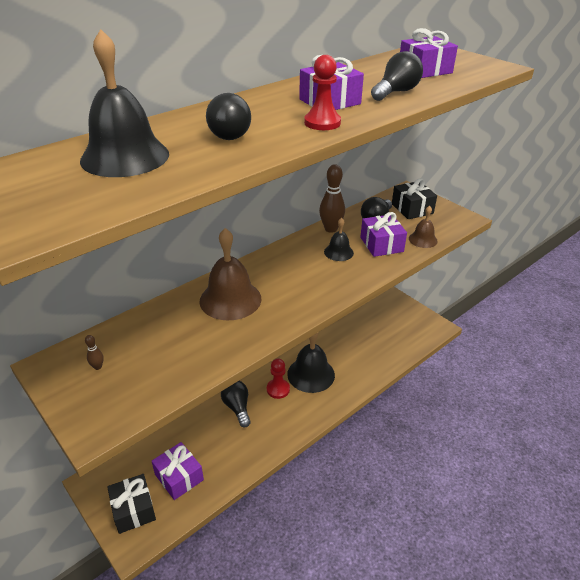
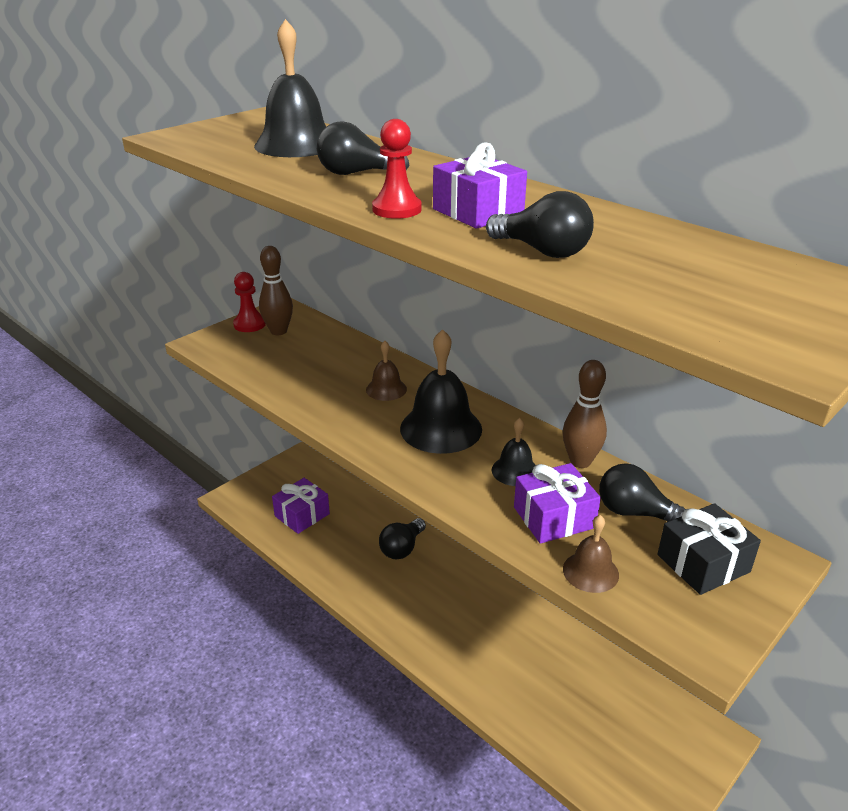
camera: 85 degrees right, 5 degrees down
(98, 367) = (278, 331): brown bowling pin -> brown bowling pin, size x2.23
(133, 509) = (266, 491): black gift -> none
(230, 299) = (386, 389): brown bell -> brown bell, size x0.54
(237, 407) = (402, 548): black light bulb -> black light bulb turned 150 degrees clockwise
(278, 389) = (439, 585): red pawn -> red pawn (249, 324)
(311, 374) = (474, 619): black bell -> black bell (441, 428)
(425, 70) = (687, 277): purple gift -> none

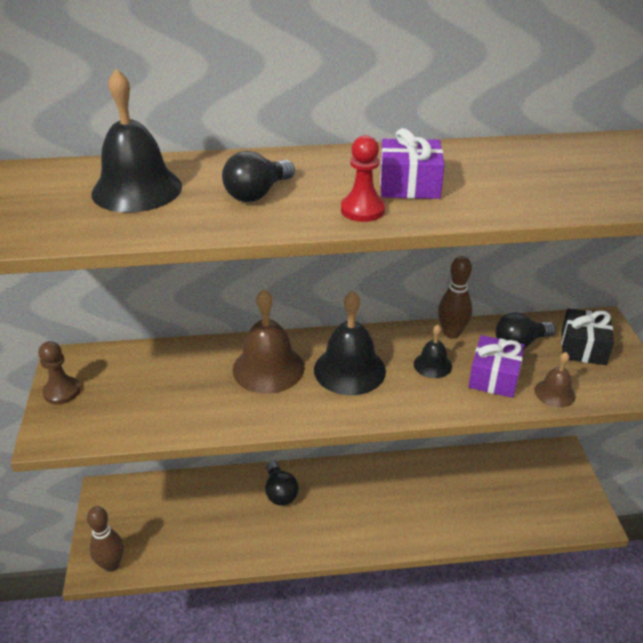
camera: 50 degrees left, 5 degrees up
(249, 324) = (62, 391): red pawn -> brown pawn
(278, 331) = (100, 380): brown bowling pin -> brown bowling pin (111, 564)
(302, 515) = (175, 531): purple gift -> none
(386, 389) = (268, 368): brown bell -> brown bell, size x1.87
(542, 251) = (506, 195): black light bulb -> none

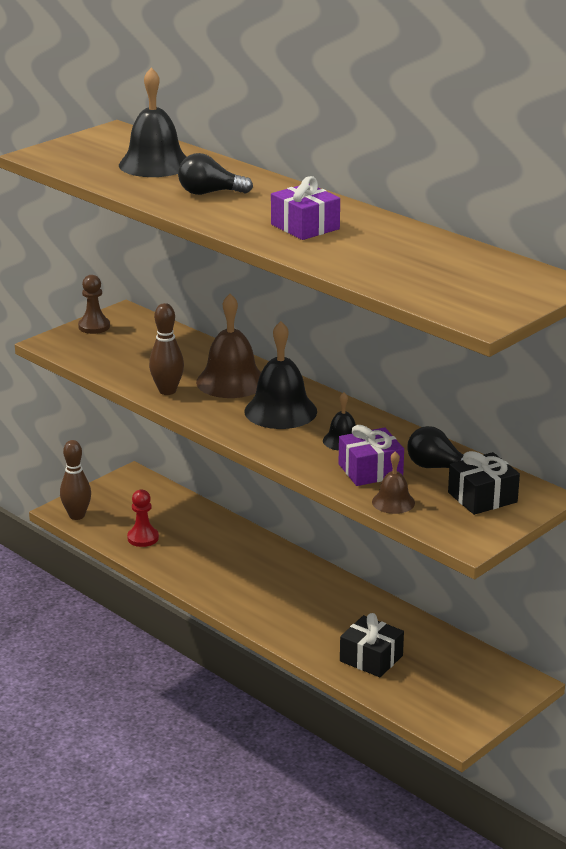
camera: 50 degrees right, 10 degrees down
(280, 492) = (245, 552): black light bulb -> none
(362, 210) = (243, 225): red pawn -> red pawn (143, 538)
(452, 333) = (399, 434): brown bowling pin -> brown bowling pin (167, 391)
(475, 509) = (371, 658): none -> black gift

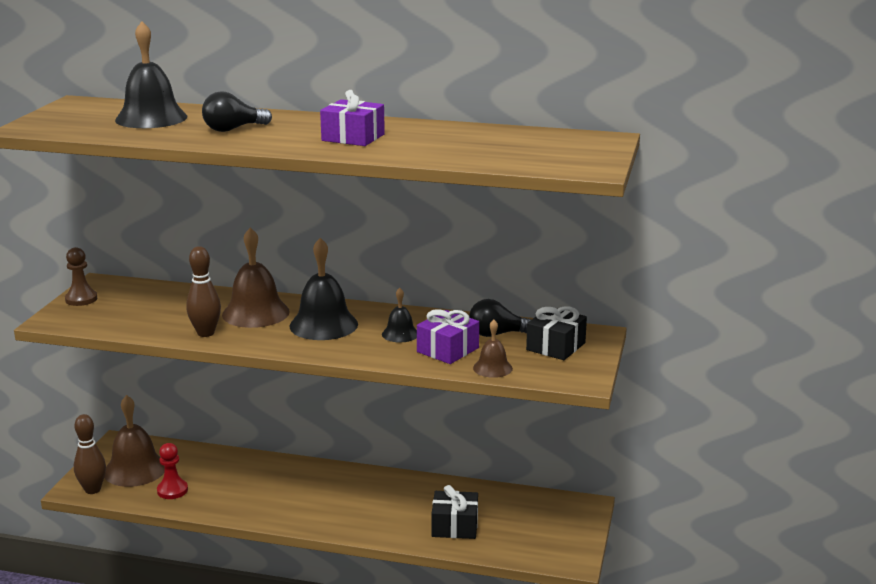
camera: 30 degrees left, 5 degrees down
(126, 507) = (135, 469): none -> brown bell

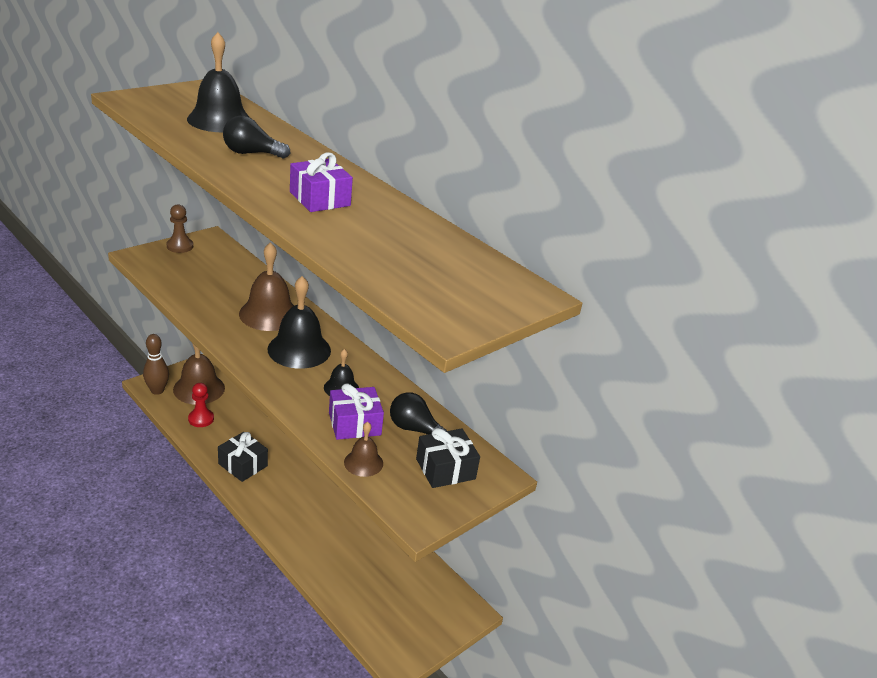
camera: 30 degrees right, 10 degrees up
(205, 333) = (212, 315): brown bowling pin -> none
(455, 526) = (346, 566): black gift -> black gift (243, 465)

